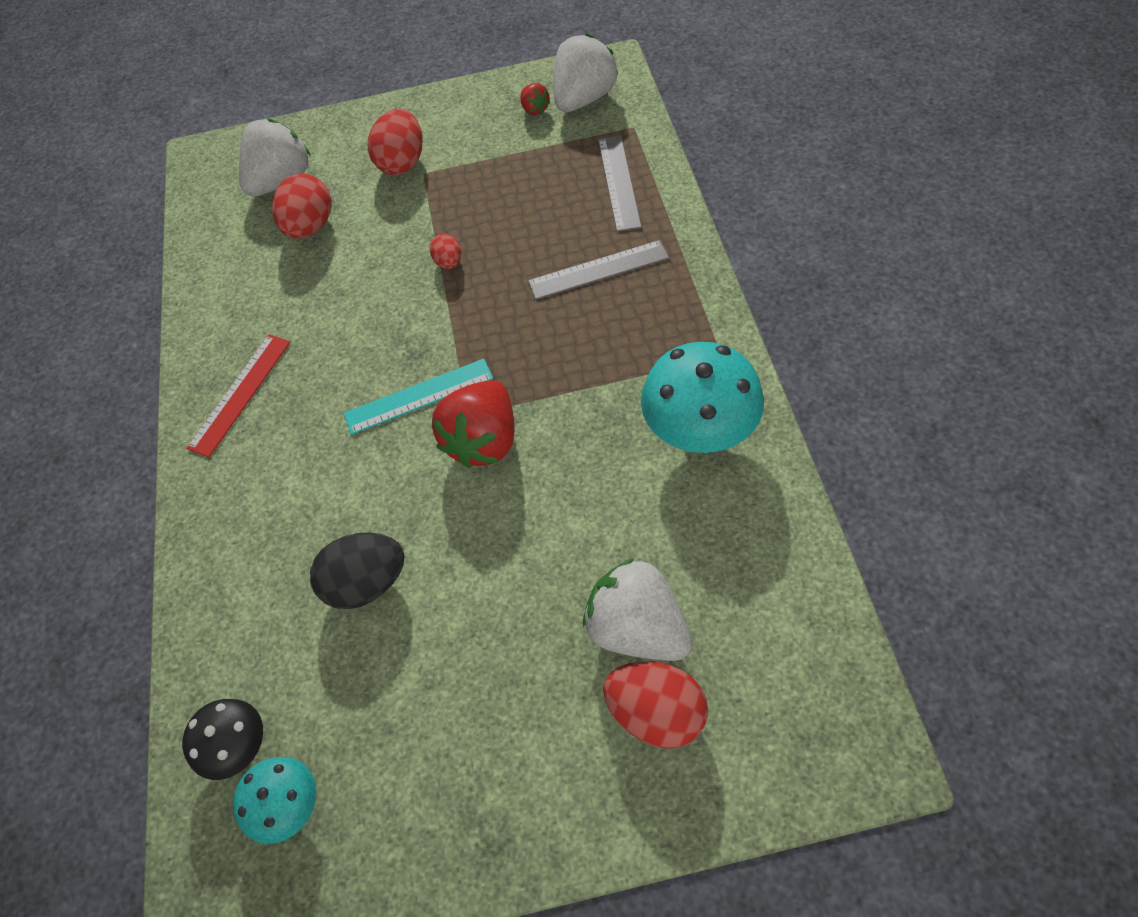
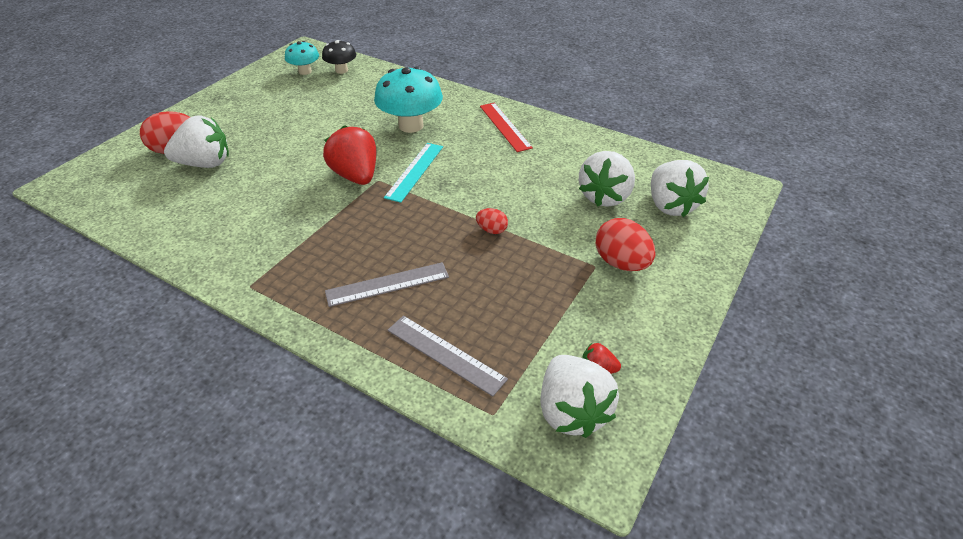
camera: 125 degrees right, 15 degrees down
(310, 227) = (604, 196): red egg -> white strawberry
(367, 583) = (349, 116): black egg -> none
(598, 270) = (387, 284): grey ruler -> grey ruler turned 45 degrees clockwise
(699, 430) = (233, 243): turquoise mushroom -> turquoise mushroom (411, 125)

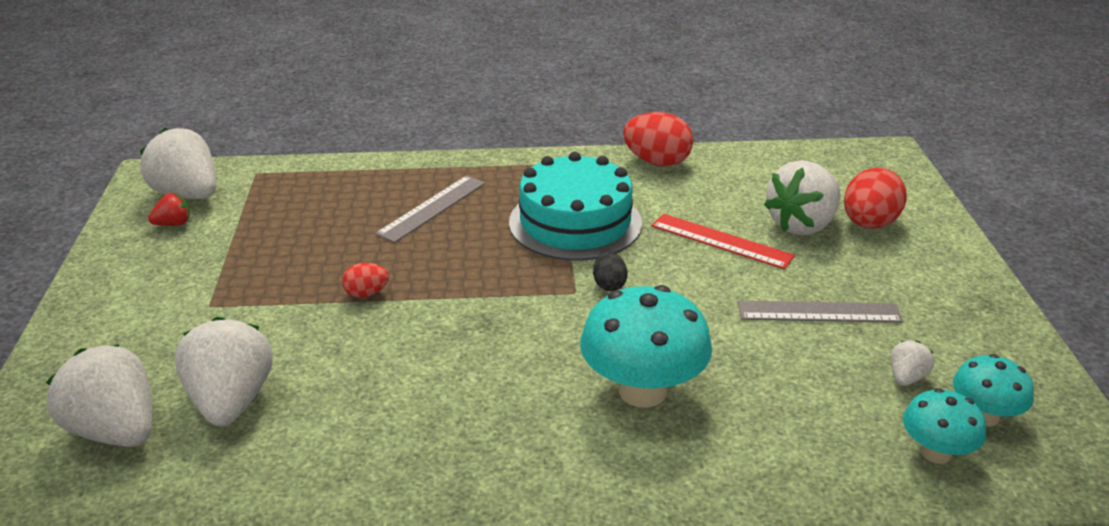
camera: 145 degrees right, 10 degrees down
(305, 90) = (907, 377): none -> white strawberry
(315, 224) = (575, 223): none -> turquoise cake
(341, 70) = (936, 453): black mushroom -> turquoise mushroom
(356, 176) = (609, 285): red strawberry -> black egg
(414, 171) = (543, 322): turquoise ruler -> none
(445, 354) = (326, 187): grey ruler -> grey ruler (819, 312)
(505, 126) = (486, 465): red ruler -> red ruler (721, 241)
(621, 263) = (176, 320): red egg -> red egg (657, 162)

